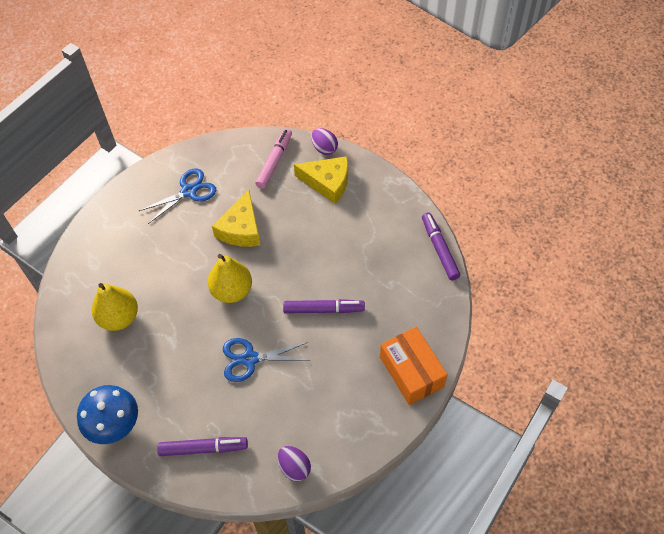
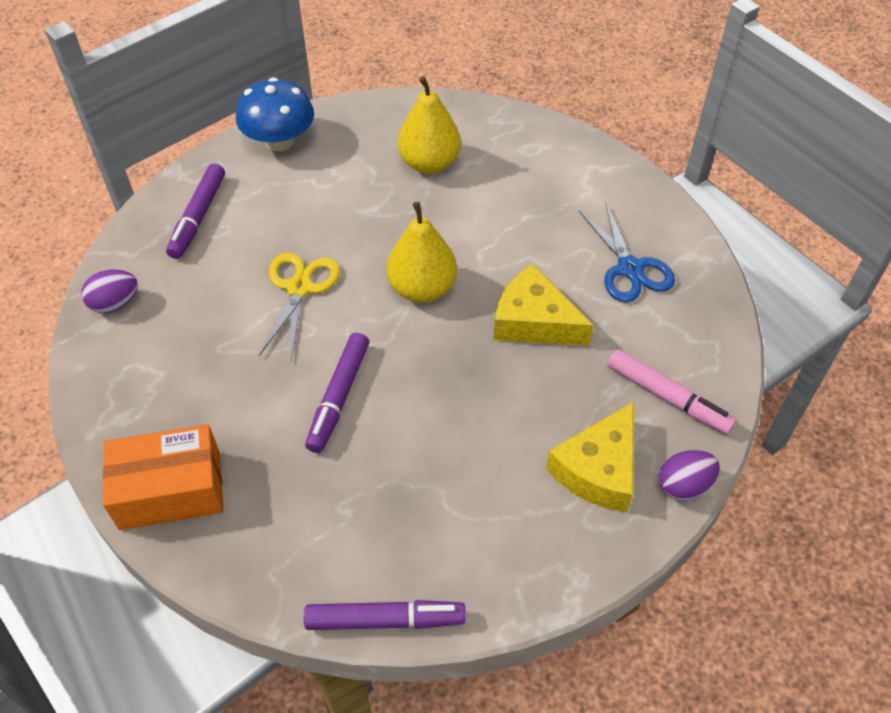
camera: 105 degrees right, 5 degrees down
(250, 359) = (299, 288): blue scissors -> yellow scissors

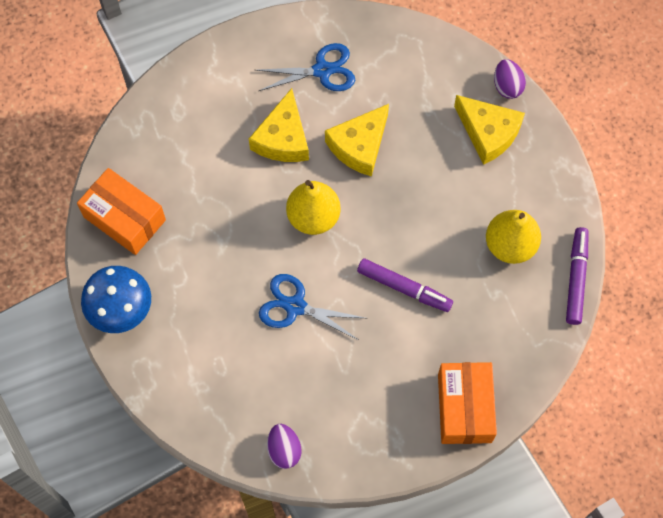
camera: 80 degrees left, 15 degrees up
(198, 217) = (200, 382): purple marker -> none
(299, 288) = (295, 306): yellow scissors -> blue scissors
(386, 127) = (124, 218): none -> orange box
(429, 163) = (177, 191): yellow pear -> yellow pear (510, 245)
(522, 244) = (283, 138): none -> yellow cheese
(668, 397) = (439, 77): pink marker -> none

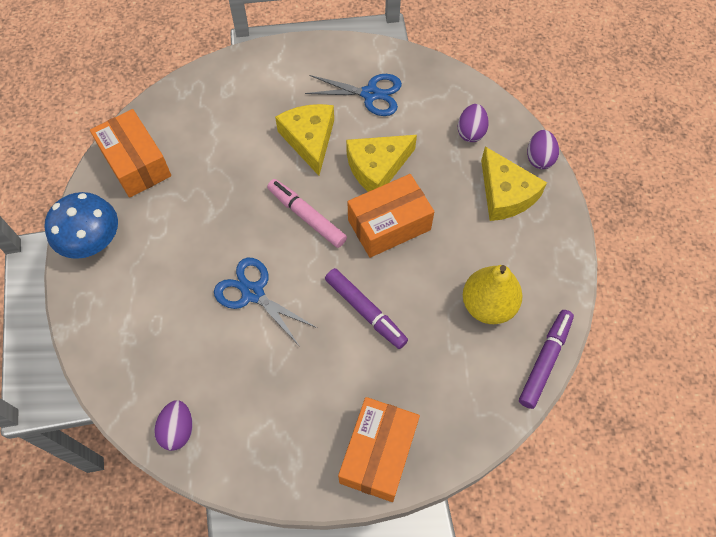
camera: 20 degrees right, 5 degrees down
(283, 138) = (309, 140): yellow cheese -> yellow cheese turned 135 degrees clockwise
(313, 217) = (306, 216): yellow pear -> pink marker
(393, 199) = (389, 225): none -> orange box
(434, 80) = (471, 132): none -> purple egg

